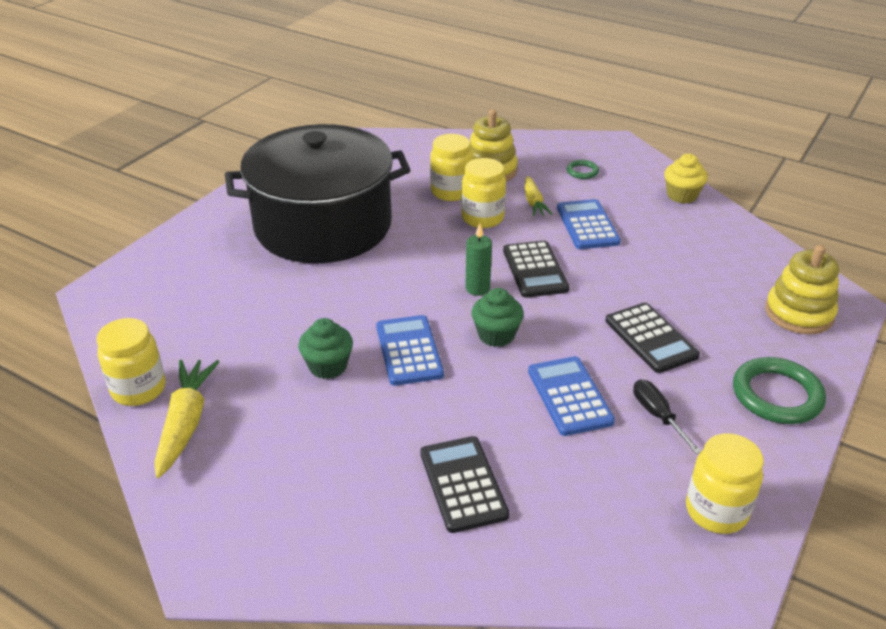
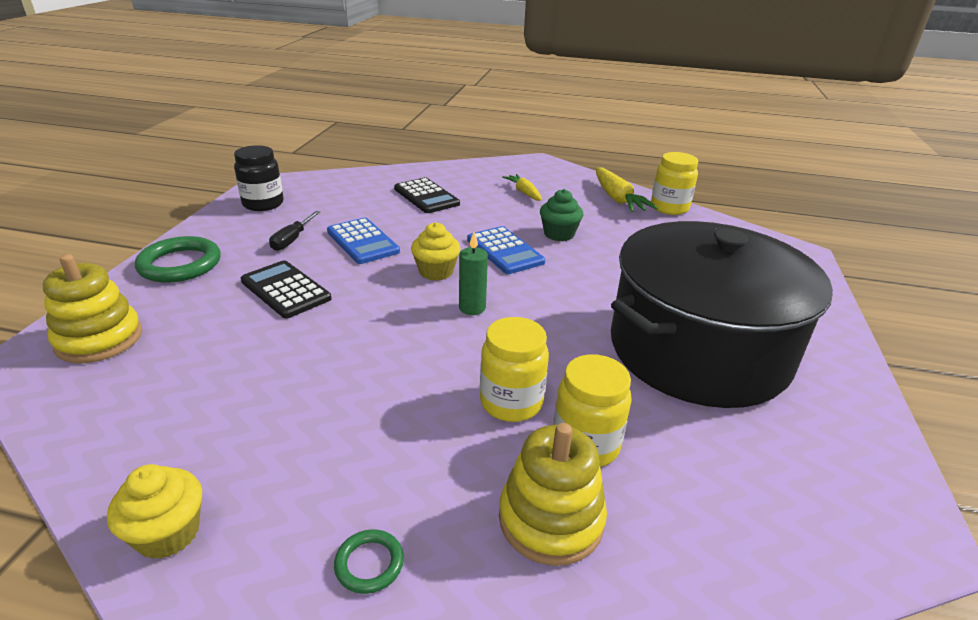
camera: 160 degrees right, 5 degrees down
(496, 335) = (436, 271): green cupcake -> yellow cupcake
(533, 202) = (446, 450): yellow carrot -> yellow carrot (524, 192)
(535, 270) = (416, 338): black calculator -> none
(587, 225) = (353, 420): blue calculator -> none
(657, 415) = (292, 240): black screwdriver -> black screwdriver turned 60 degrees clockwise
(716, 511) = (263, 204): yellow jar -> black jar

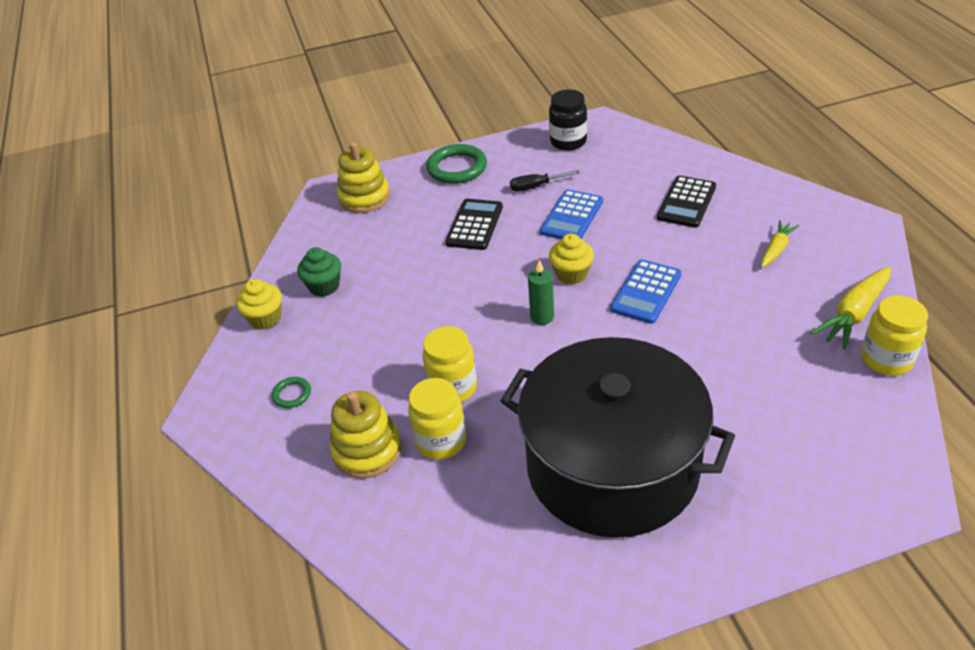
camera: 65 degrees right, 10 degrees up
(559, 234) = (717, 308): green cupcake -> green cupcake (324, 286)

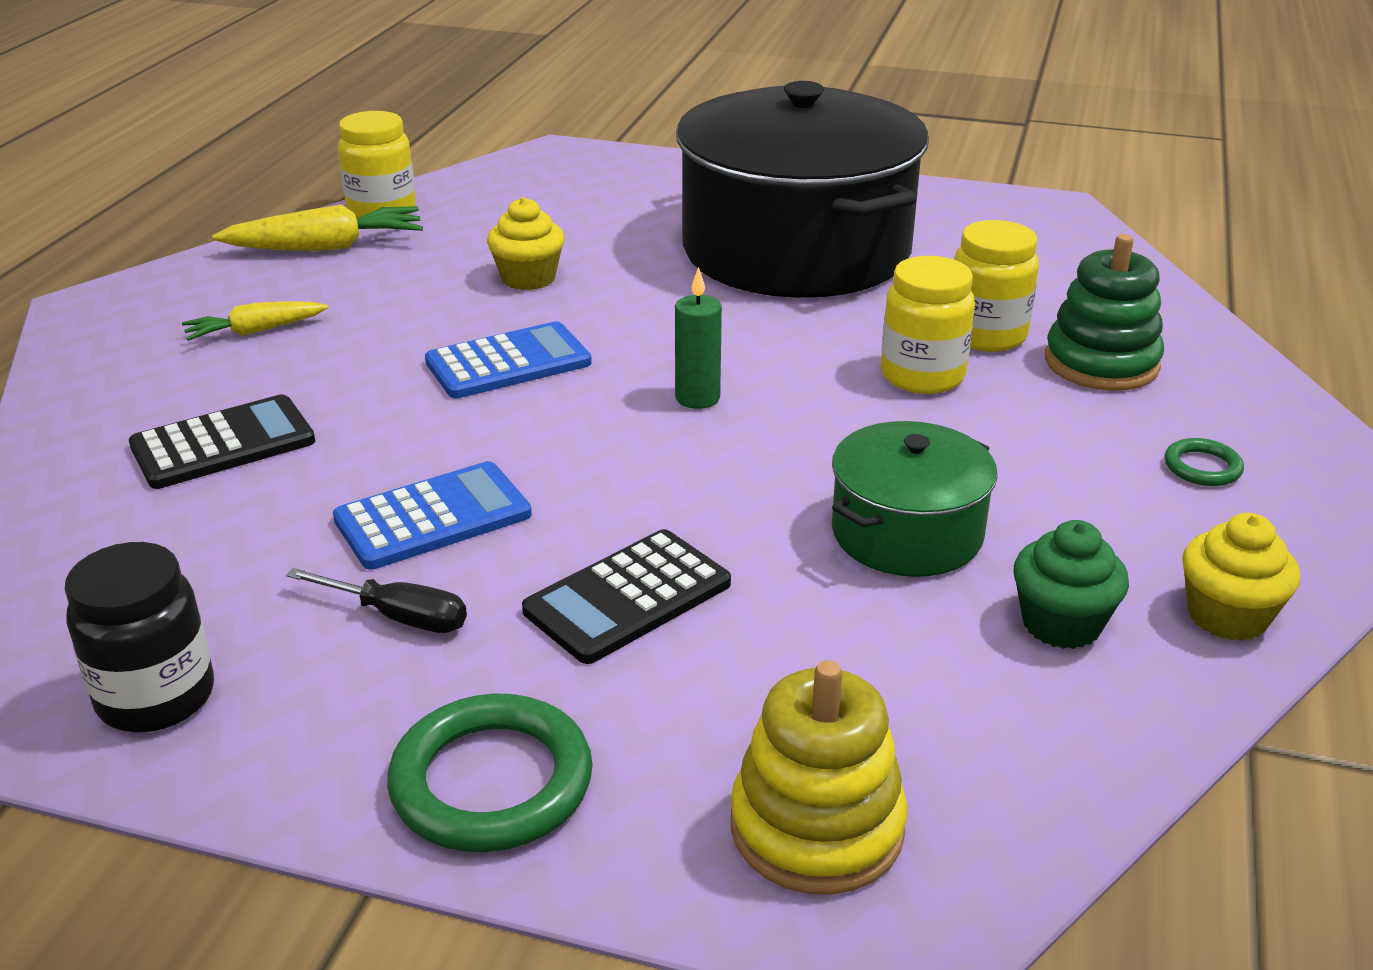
camera: 150 degrees left, 10 degrees down
(367, 450) = (1101, 363): yellow stacking toy -> green stacking toy
(400, 295) = (906, 533): none -> green pot
(571, 274) = (574, 430): yellow cupcake -> yellow cupcake (528, 278)

